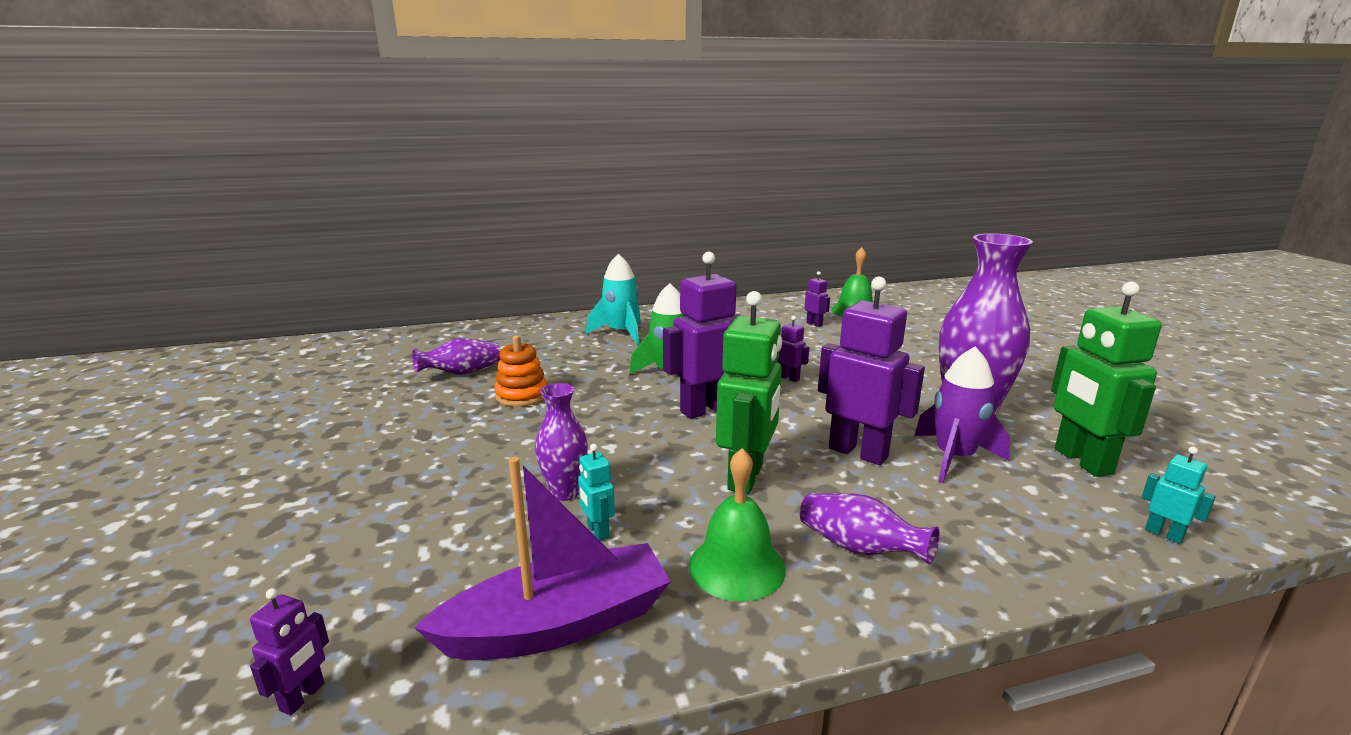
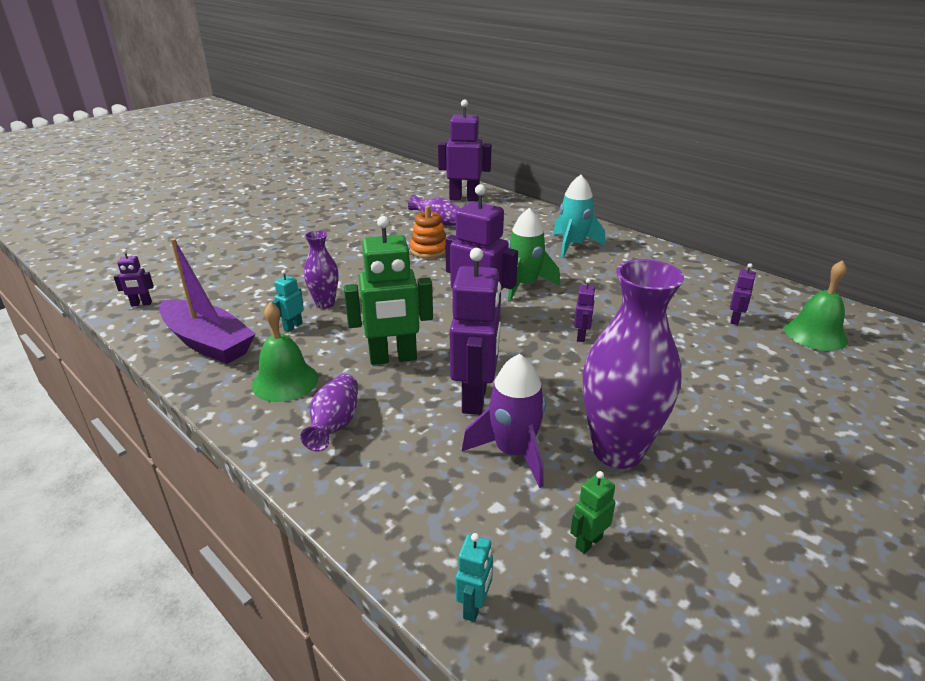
camera: 60 degrees right, 10 degrees up
(425, 345) = (464, 198): none -> purple robot
(1082, 461) = (588, 542): green robot -> green robot, size x0.46

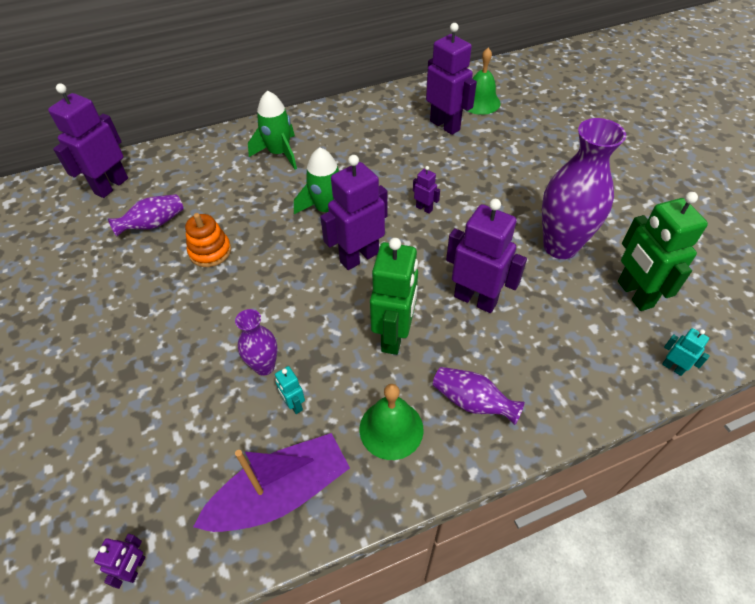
camera: 65 degrees left, 20 degrees up
(513, 452) = (544, 299): purple rocket -> none
(573, 245) = (279, 153): turquoise rocket -> green rocket
(588, 542) = (634, 294): green robot -> green robot, size x2.20
(735, 320) = (445, 125): purple robot -> purple robot, size x2.20

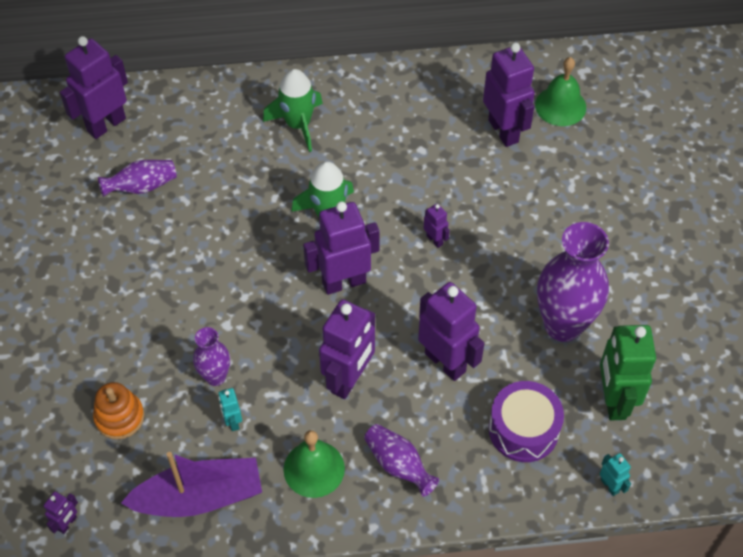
camera: 15 degrees right, 5 degrees up
(210, 251) = (193, 235): orange stacking toy -> orange stacking toy (119, 417)
(394, 336) = (349, 379): green robot -> purple robot
(571, 338) = (523, 429): none -> purple drum

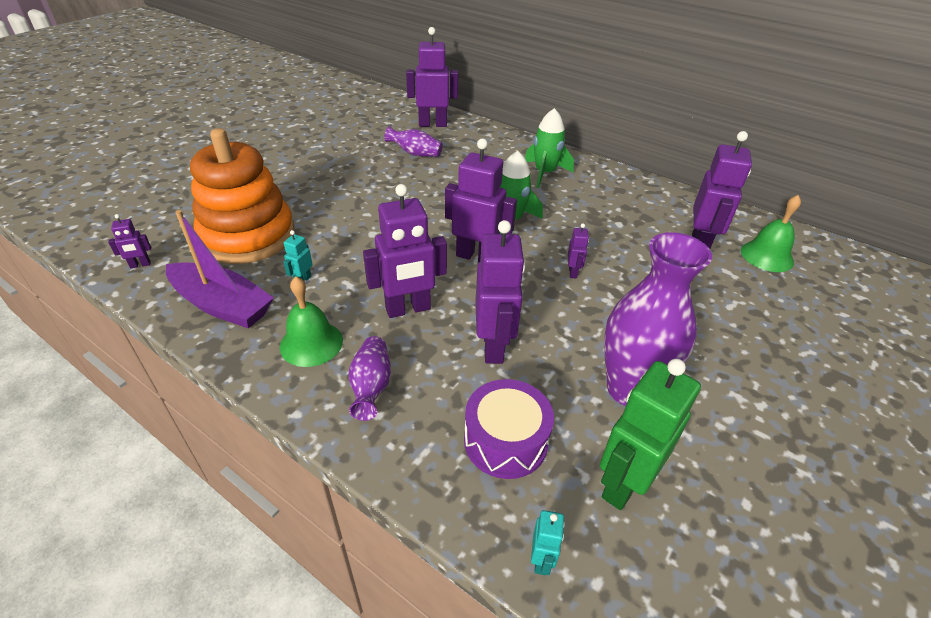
camera: 40 degrees right, 15 degrees down
(119, 417) = (248, 236): orange stacking toy -> orange stacking toy, size x2.20
(215, 377) = (328, 252): purple vase -> none

